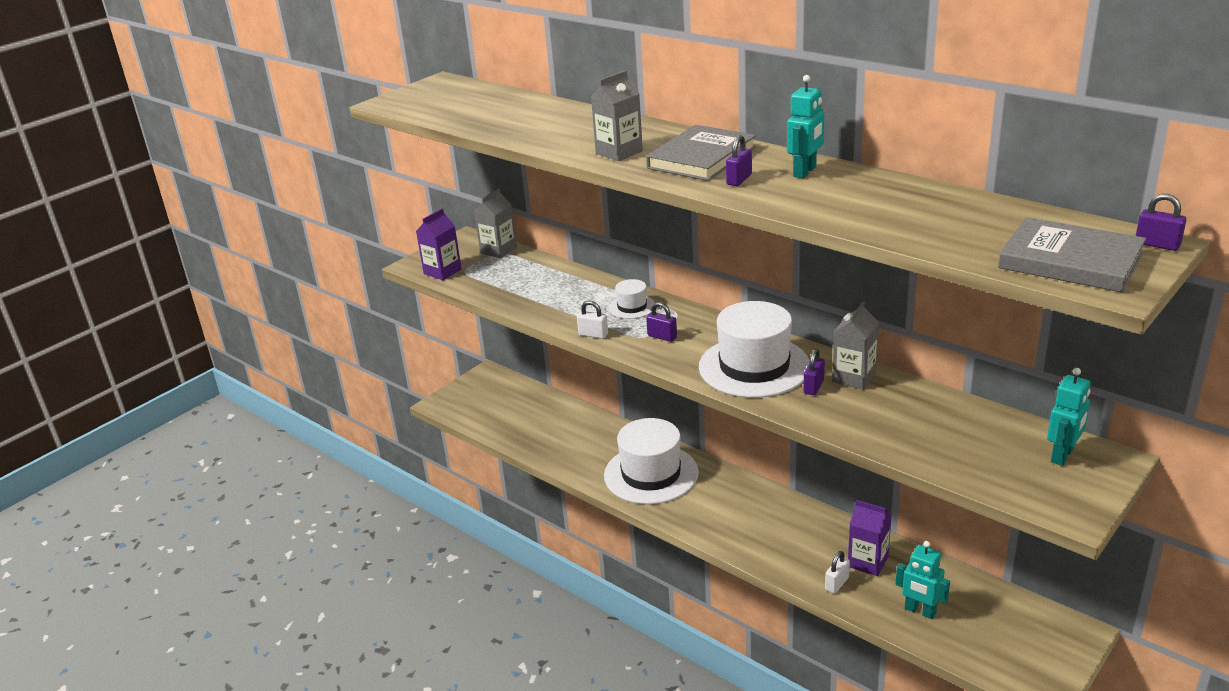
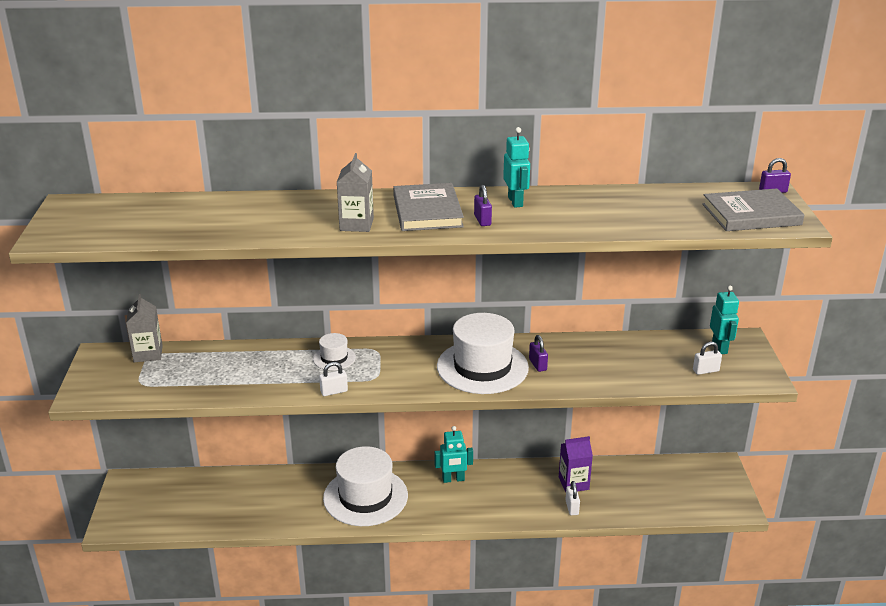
camera: 45 degrees left, 0 degrees up
(442, 271) = (119, 391): purple carton -> none
(662, 337) = (389, 372): purple padlock -> none
(854, 377) = (553, 348): grey carton -> none
(920, 611) = (634, 498): turquoise robot -> turquoise robot (453, 479)
(1005, 471) = (706, 370): none -> white padlock

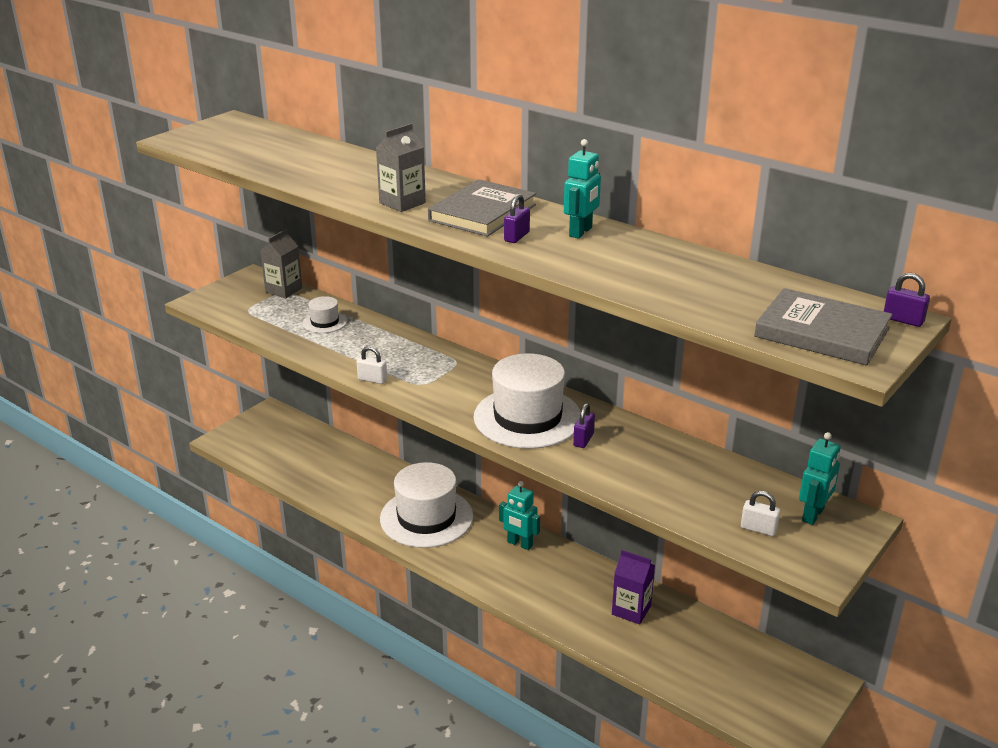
camera: 40 degrees right, 0 degrees up
(334, 358) = (412, 353): white hat -> white hat (324, 322)
(572, 507) = (600, 631): white padlock -> none

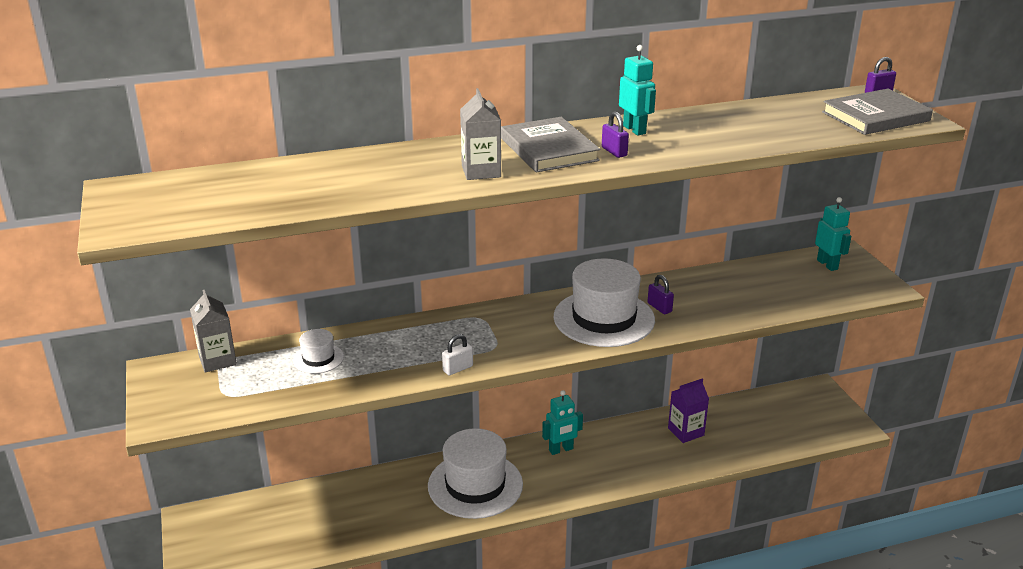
camera: 55 degrees left, 0 degrees up
(758, 529) = (827, 289): white padlock -> none

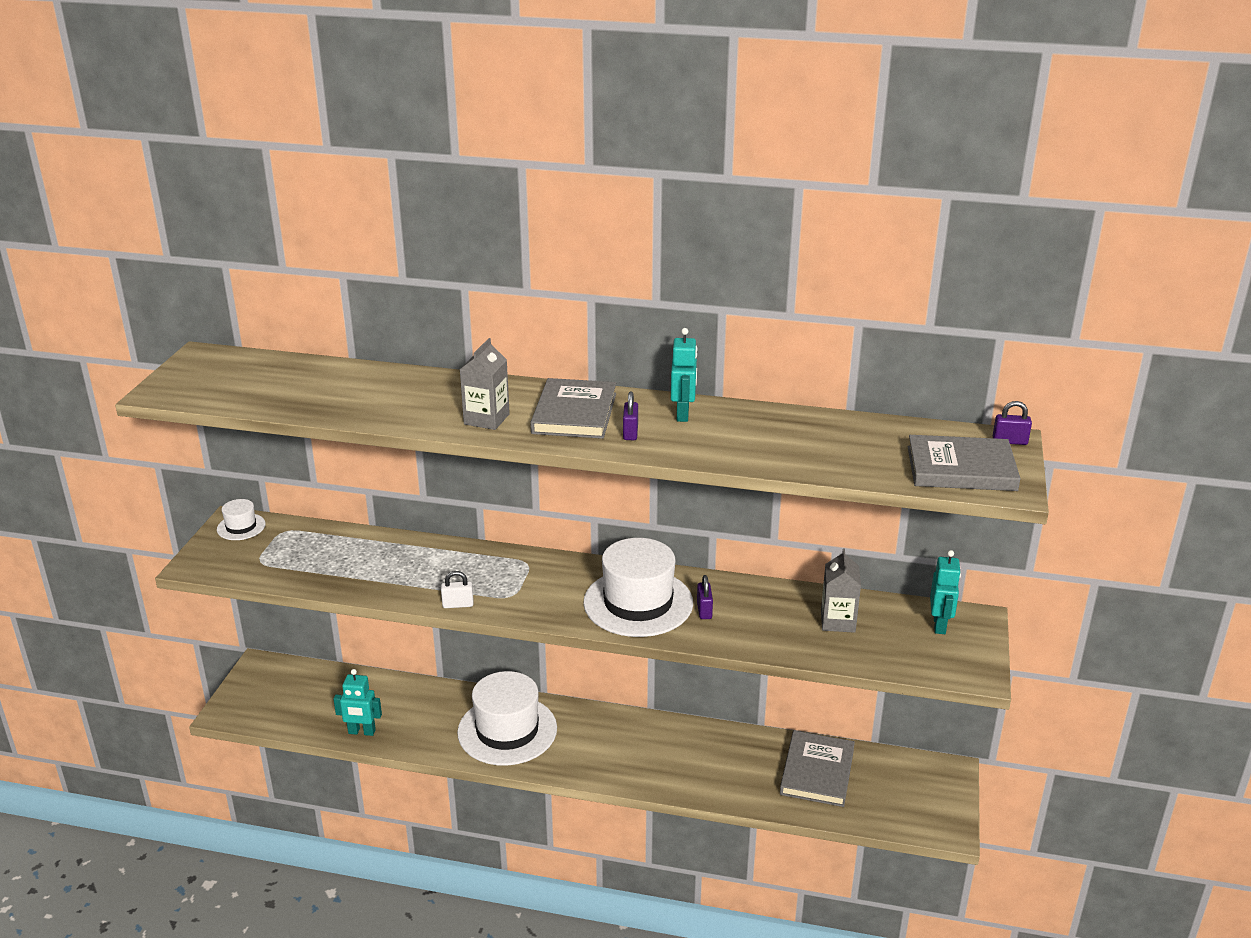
camera: 30 degrees right, 0 degrees up
(217, 360) = (282, 529): grey carton -> grey carton (838, 621)
(318, 358) = (357, 554): white hat -> white hat (241, 527)
(561, 450) = (615, 728): turquoise robot -> turquoise robot (361, 732)
(686, 432) = (755, 759): purple carton -> none
(735, 423) = (817, 772): none -> grey book

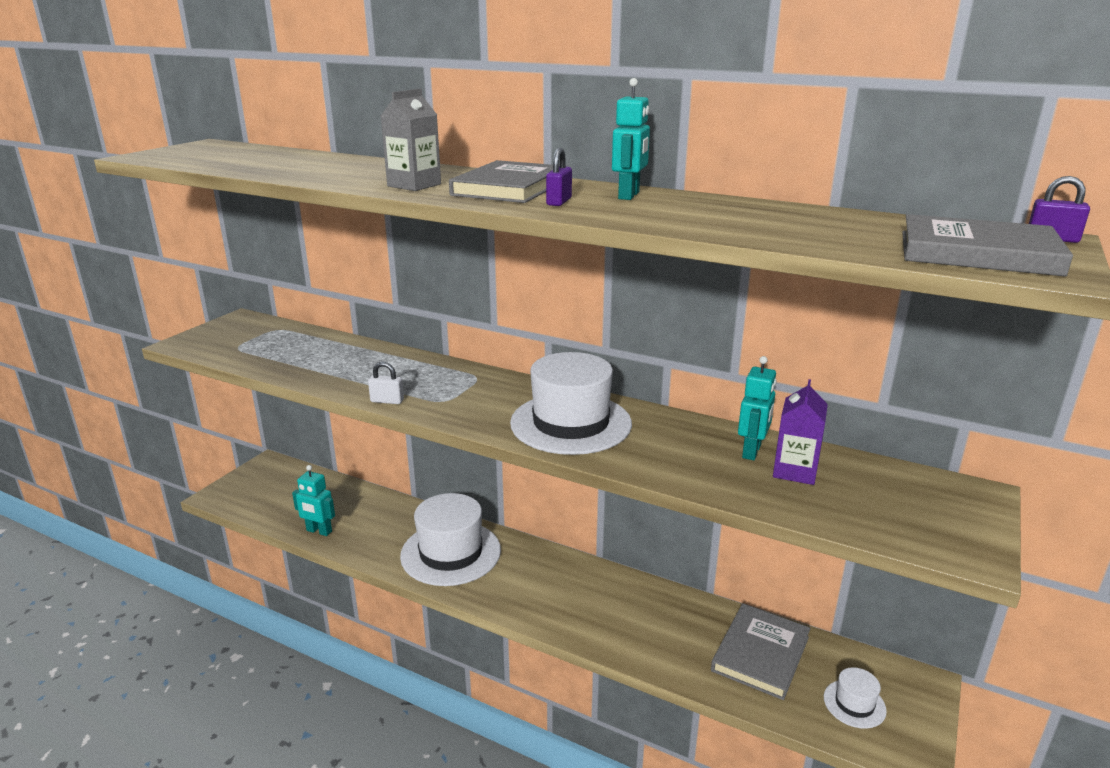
camera: 15 degrees right, 5 degrees down
(241, 527) = (244, 323): white hat -> white hat (854, 704)
(704, 610) = (640, 439): purple padlock -> none
(838, 621) = (795, 471): grey carton -> purple carton
(939, 625) = (926, 493): turquoise robot -> turquoise robot (752, 451)

